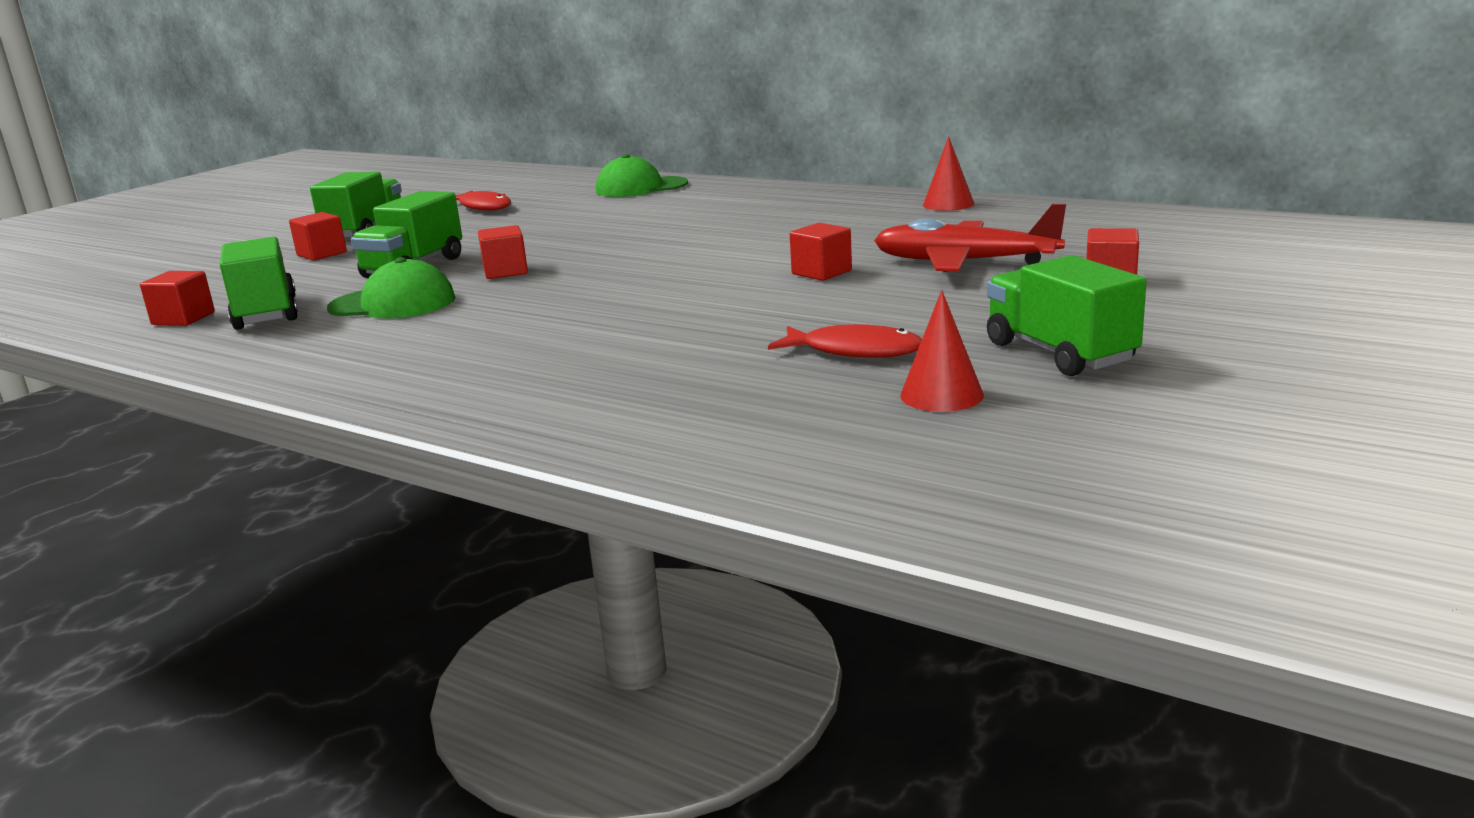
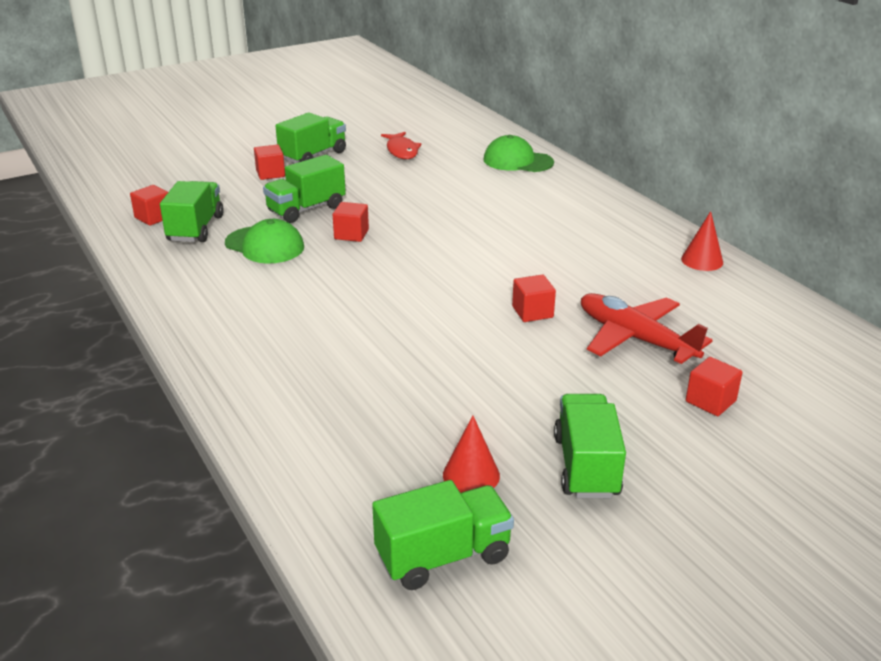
camera: 25 degrees right, 10 degrees up
(854, 351) = (467, 407): red fish -> none
(1011, 462) = (443, 556): none -> green truck

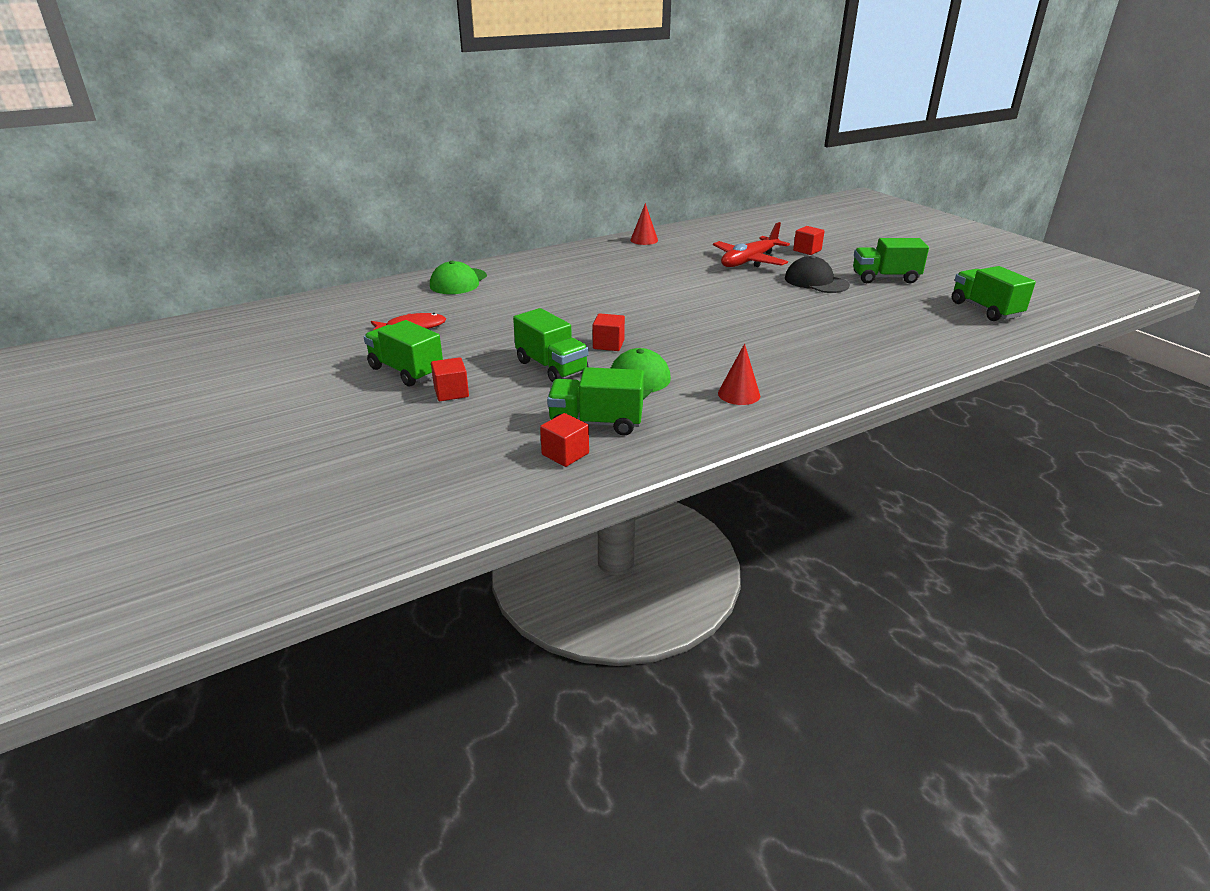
camera: 90 degrees left, 0 degrees up
(471, 475) = (914, 303): red cone -> red cone (739, 394)
(532, 312) = (726, 284): red cube -> none
(556, 389) = (816, 282): none -> black cap

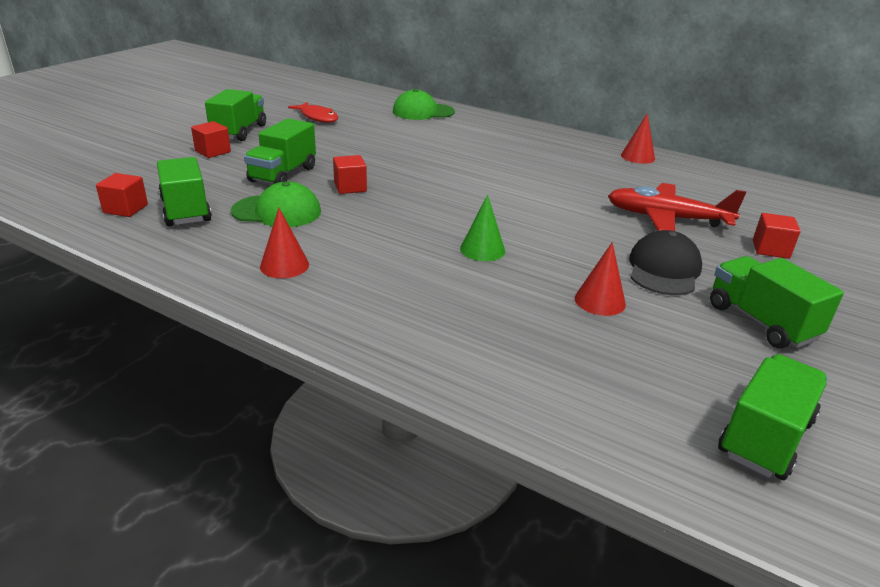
camera: 60 degrees right, 0 degrees up
(757, 322) = (482, 249): none -> green cone
(845, 308) = (600, 301): none -> red cone

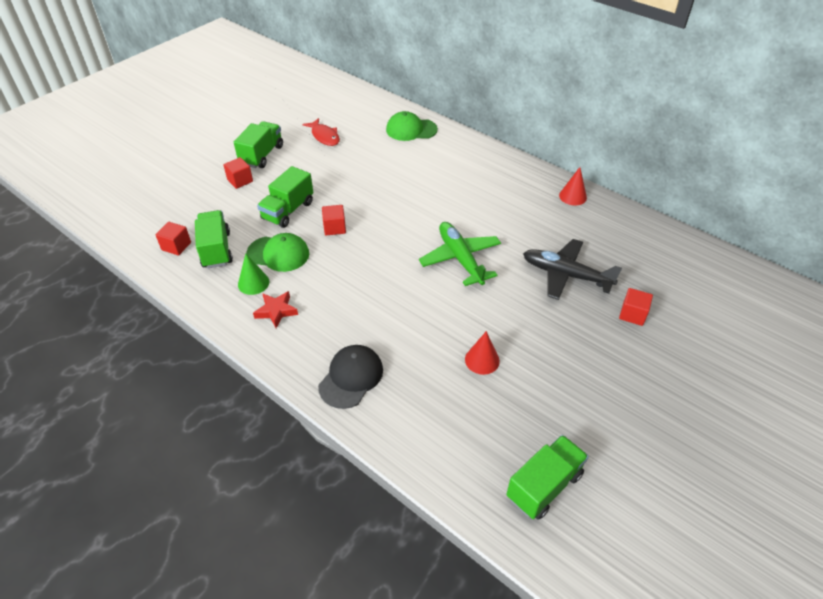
camera: 10 degrees right, 15 degrees up
(284, 265) = (276, 311): red cone -> red star
(482, 249) = (415, 302): green cone -> green cone (253, 283)
(526, 209) = (460, 258): none -> green plane
(664, 269) = (540, 331): black cap -> black cap (351, 377)
(666, 218) = (565, 275): red plane -> black plane
(760, 322) = (588, 388): green truck -> none

